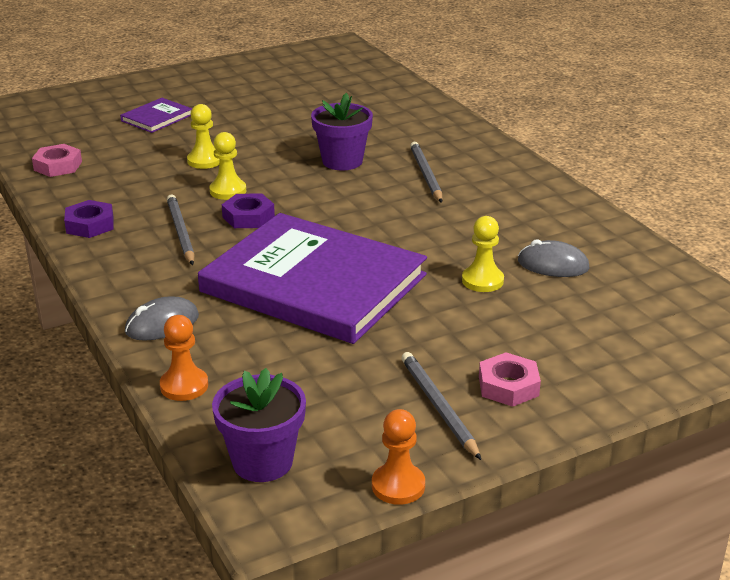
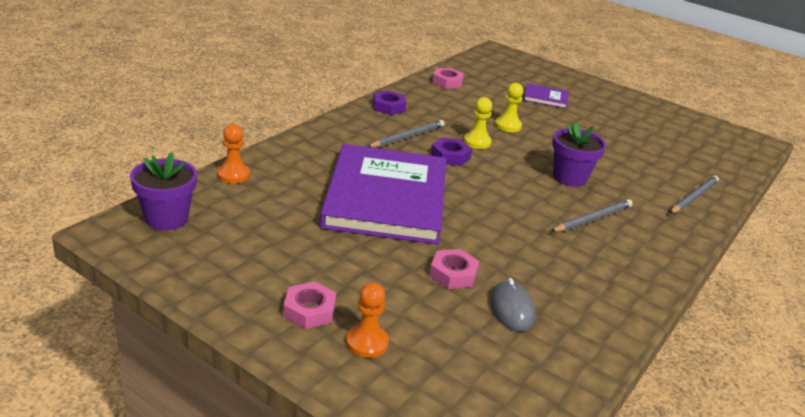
camera: 60 degrees right, 0 degrees up
(162, 324) = (295, 153): grey mouse -> none
(398, 486) = (161, 277): orange pawn -> orange pawn (367, 342)
(439, 407) = (263, 280): grey pencil -> grey pencil (693, 197)
(482, 281) = (453, 274): yellow pawn -> pink nut

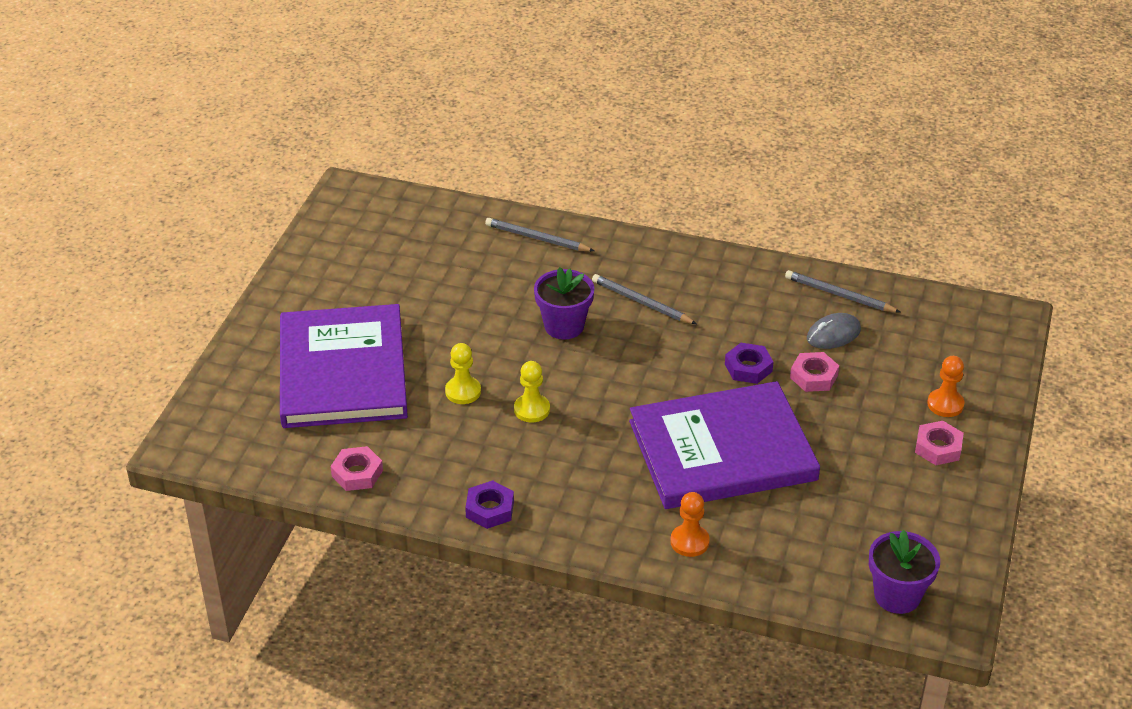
camera: 105 degrees left, 10 degrees up
(233, 175) = (776, 583): orange pawn -> orange pawn (689, 542)
(407, 137) = (566, 470): grey pencil -> grey pencil (839, 295)
(450, 156) = (587, 424): purple nut -> purple nut (748, 368)
(545, 98) = (343, 371): purple book -> purple book, size x2.47

